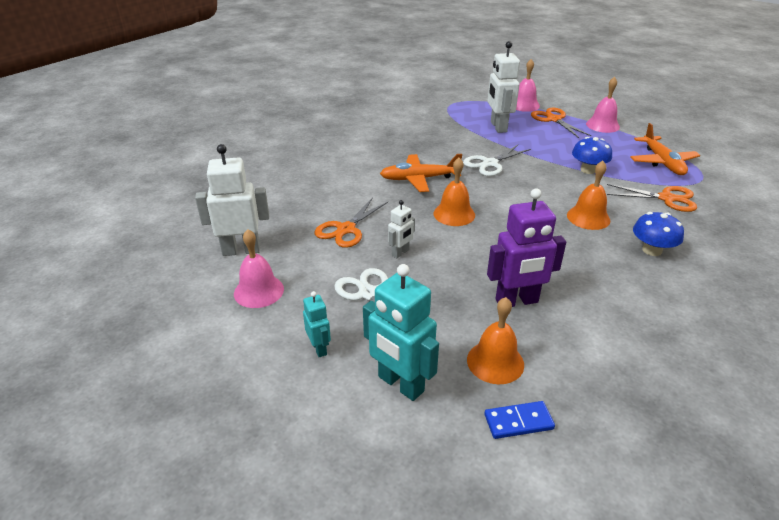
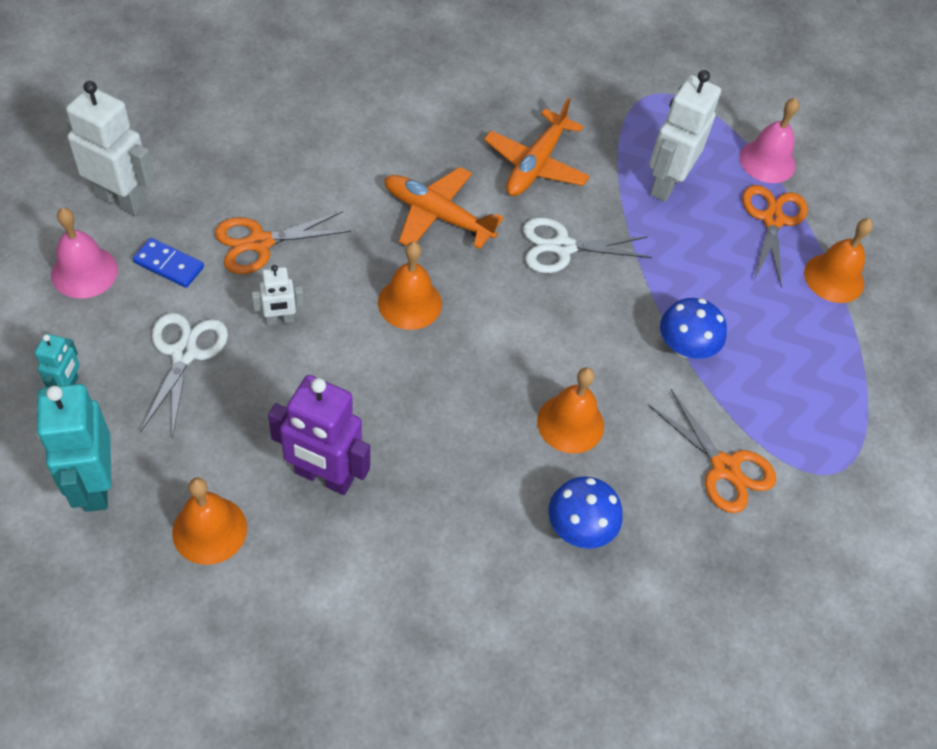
camera: 30 degrees right, 20 degrees up
(518, 421) = (151, 607): blue domino -> blue domino (169, 265)
(602, 125) = (834, 278): pink bell -> orange bell
(662, 162) = (819, 404): orange plane -> orange plane (536, 164)

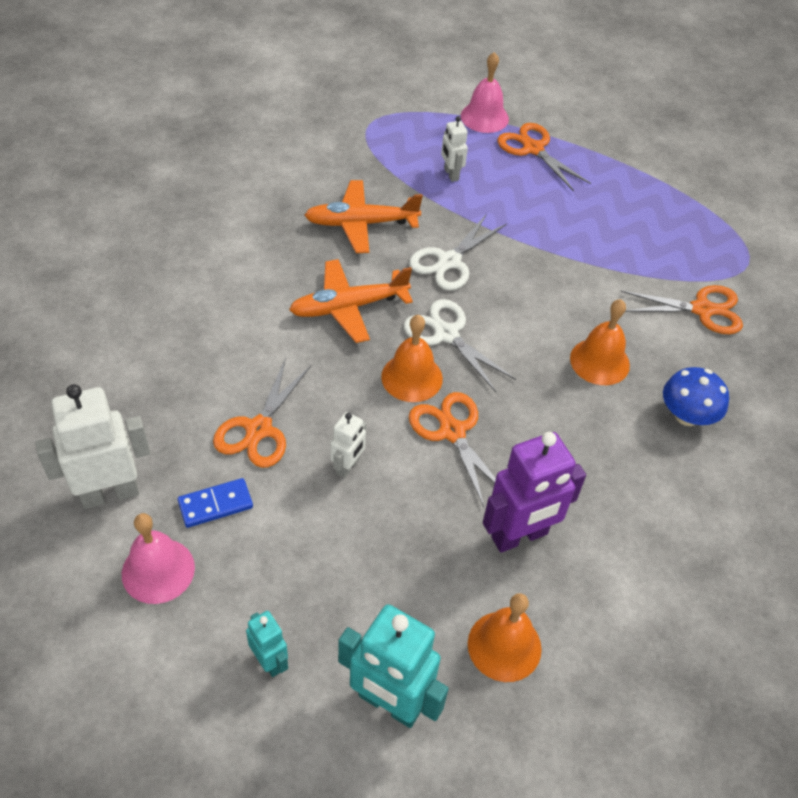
camera: 45 degrees left, 5 degrees down
(184, 353) = (317, 552): white scissors -> white scissors (446, 334)
(382, 365) = (452, 432): none -> orange scissors
(536, 164) = (361, 223): orange plane -> orange plane turned 105 degrees clockwise
(666, 183) = (451, 174): white robot -> white robot, size x0.53
(685, 346) = (592, 260): blue mushroom -> none
(834, 278) = (605, 156): orange bell -> none

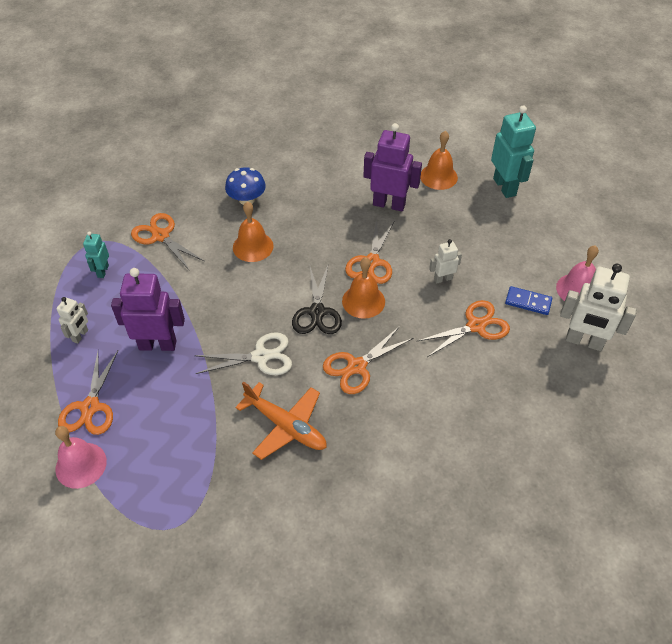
camera: 135 degrees left, 0 degrees up
(270, 661) = (546, 226): turquoise robot -> turquoise robot (103, 271)
(349, 307) = (357, 366): orange plane -> orange scissors
(446, 334) = (317, 312): white scissors -> black scissors
(451, 174) = (175, 426): white robot -> white robot (80, 335)
(550, 217) = (158, 345): none -> purple robot

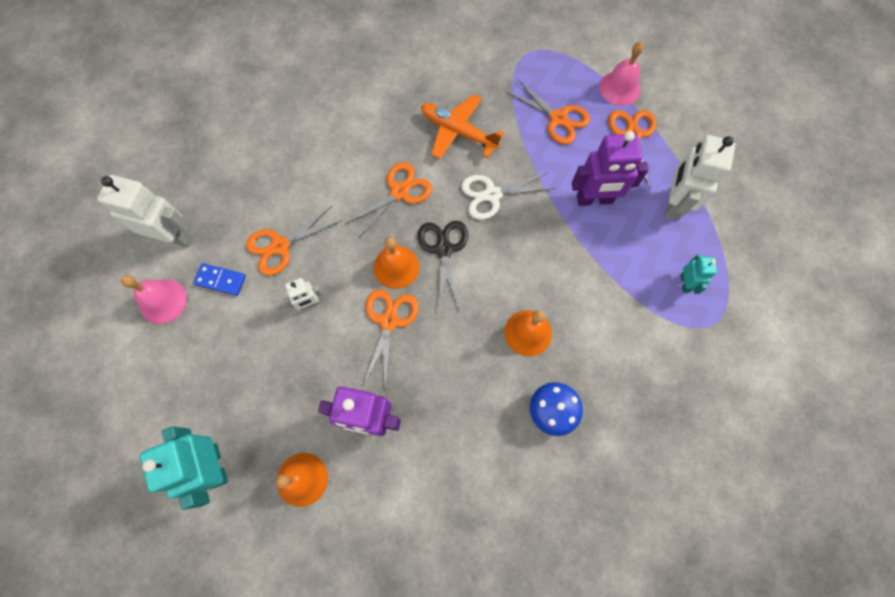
camera: 175 degrees right, 20 degrees up
(80, 335) = (673, 203): white robot -> white robot, size x1.90
(160, 236) = (639, 339): orange scissors -> orange scissors (558, 118)

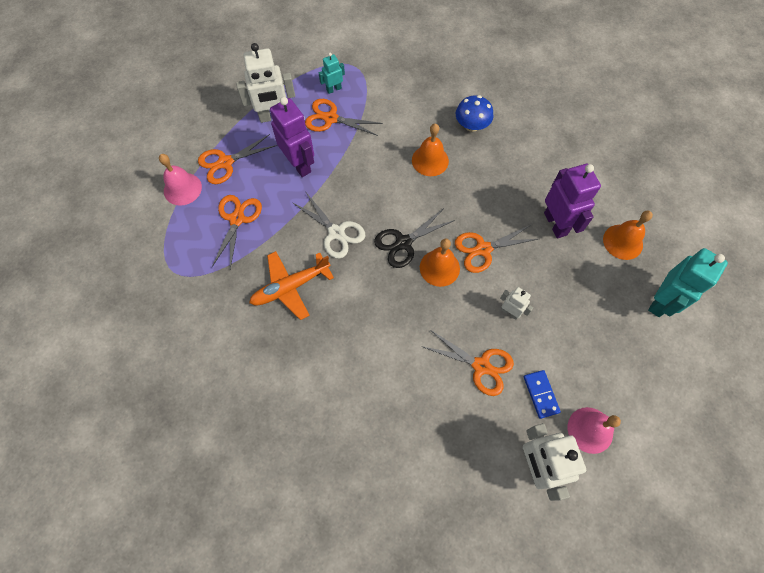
camera: 120 degrees left, 5 degrees down
(399, 192) = (375, 301): orange scissors -> orange scissors (330, 118)
(458, 132) = (291, 287): orange plane -> orange plane turned 60 degrees clockwise

